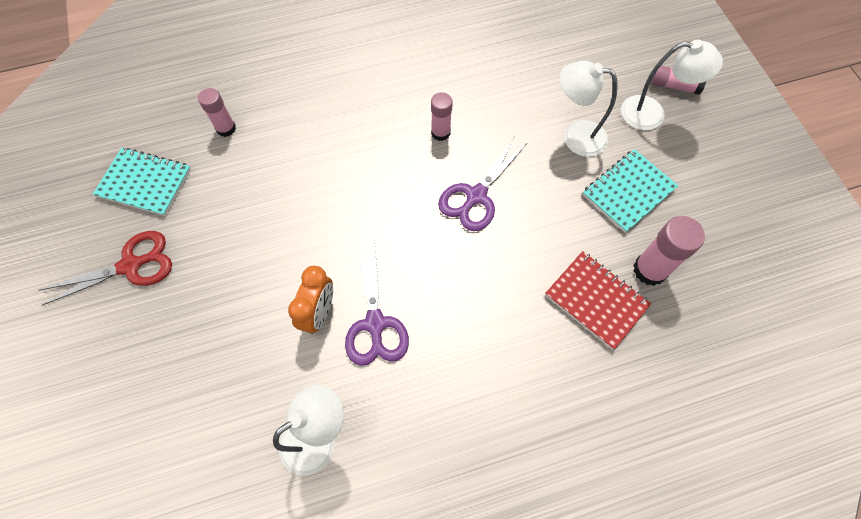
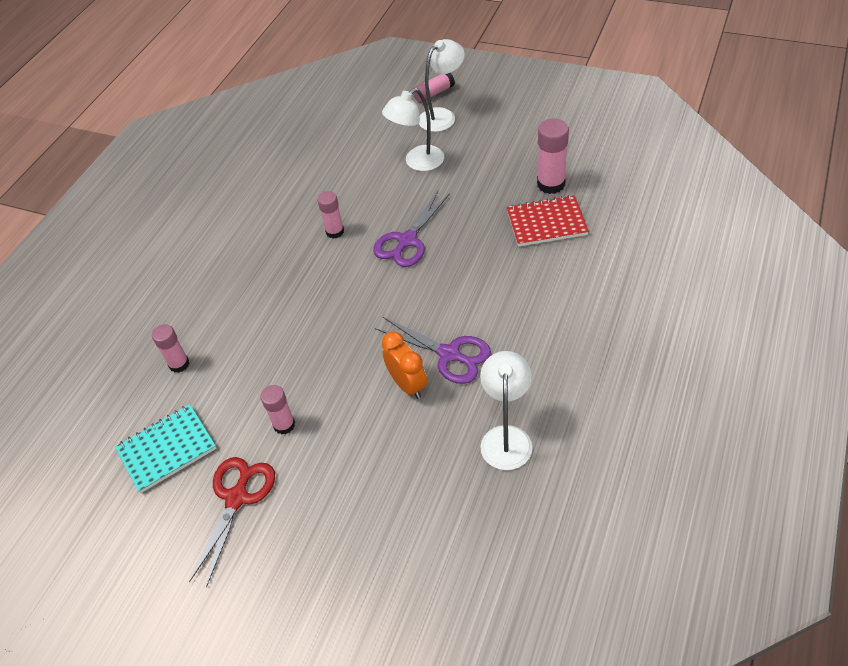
camera: 45 degrees left, 15 degrees down
(217, 247) = (284, 425): none -> pink glue stick
(476, 196) = (407, 241): purple scissors -> purple scissors turned 45 degrees clockwise
(628, 192) = (486, 161): turquoise notebook -> none

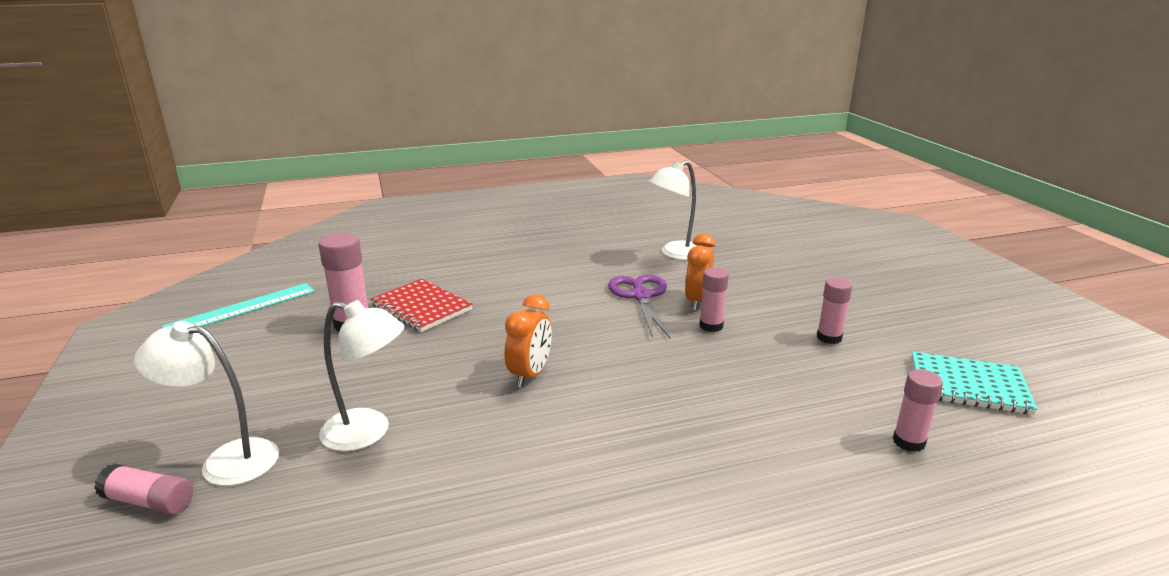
camera: 135 degrees left, 25 degrees down
(237, 498) = (913, 326): red scissors -> none
(335, 232) = (573, 437): pink glue stick -> pink glue stick (711, 326)
(407, 241) = (530, 374): purple scissors -> orange clock
(623, 140) = (242, 308): none -> turquoise ruler

